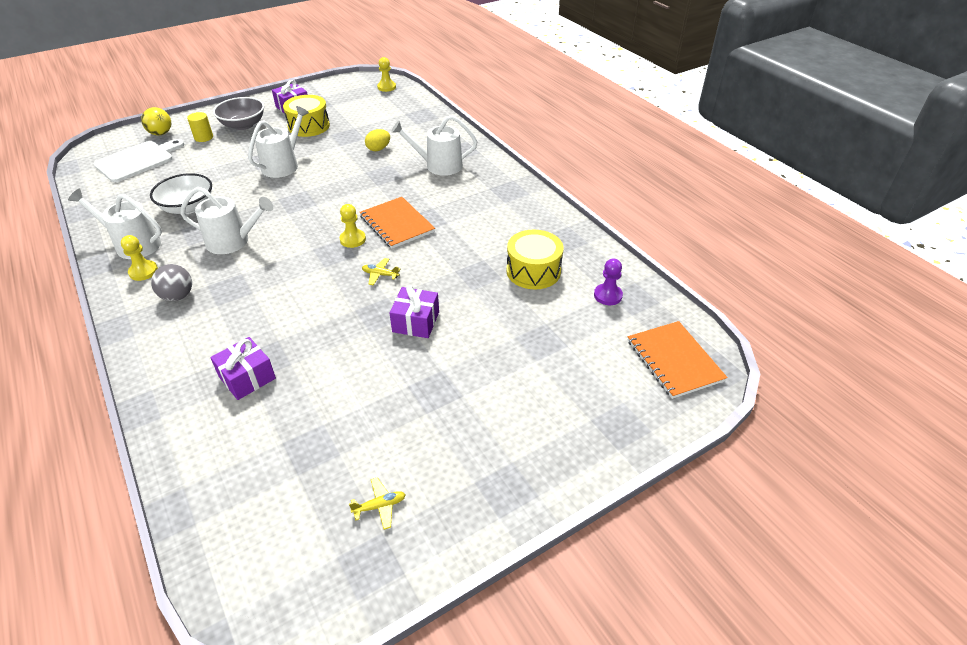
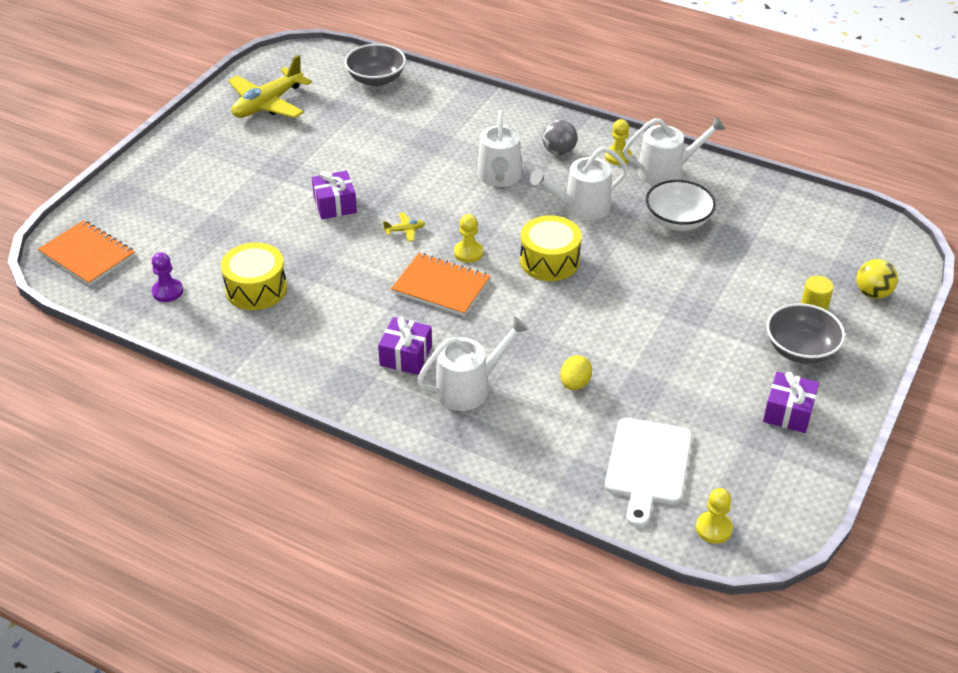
camera: 150 degrees right, 0 degrees up
(137, 160) = (826, 248): white cutting board -> white cutting board (647, 466)
(219, 486) = (376, 79): none -> grey bowl
(247, 377) = (428, 127): purple gift -> purple gift (406, 356)
(283, 165) = (658, 309): white watering can -> white watering can (499, 177)
(309, 126) = (715, 385): yellow drum -> yellow drum (549, 261)
(380, 506) = (268, 104): yellow plane -> yellow plane, size x2.45

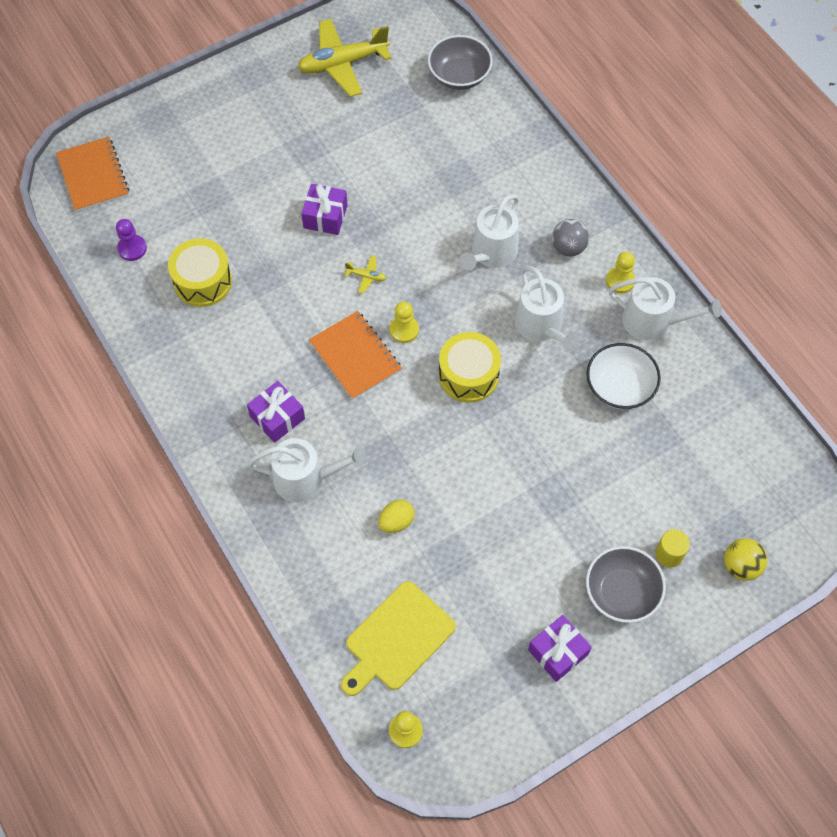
camera: 30 degrees right, 20 degrees up
(581, 207) = (541, 326): white watering can -> white watering can turned 120 degrees counterclockwise
(647, 466) = (397, 639): white cutting board -> yellow cutting board

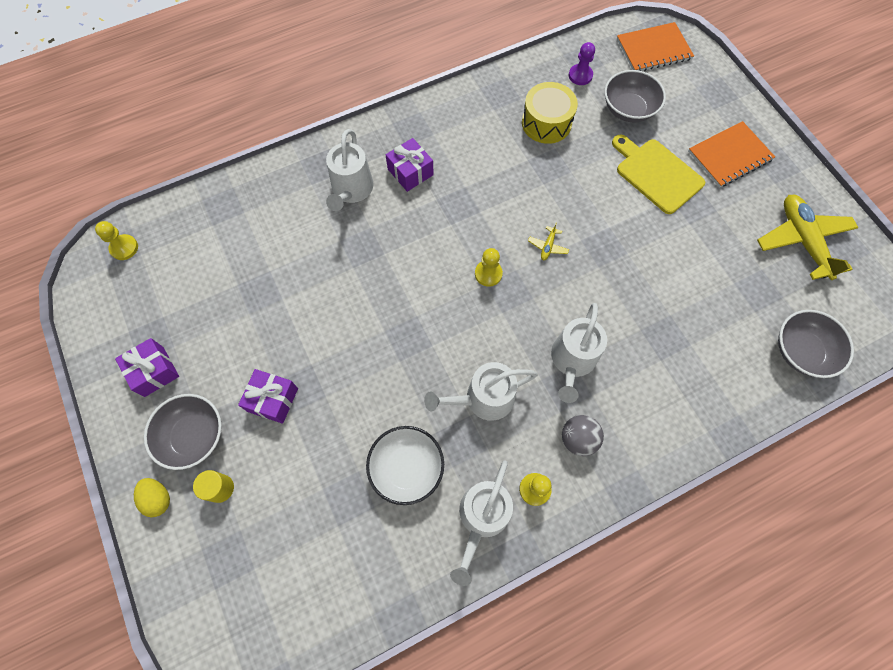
camera: 95 degrees right, 5 degrees up
(182, 202) = (628, 109): none -> grey bowl
(325, 216) = (614, 216): purple gift -> purple gift (273, 399)
(355, 356) = (463, 232): orange notebook -> orange notebook (729, 156)
(396, 522) = (300, 254): yellow egg -> yellow egg (158, 498)
(397, 639) = (199, 247): yellow cutting board -> yellow cutting board (656, 174)
(468, 375) = (435, 325): yellow drum -> none
(491, 253) = (572, 360): white watering can -> white watering can turned 105 degrees counterclockwise
(740, 566) = (192, 561): yellow ball -> none

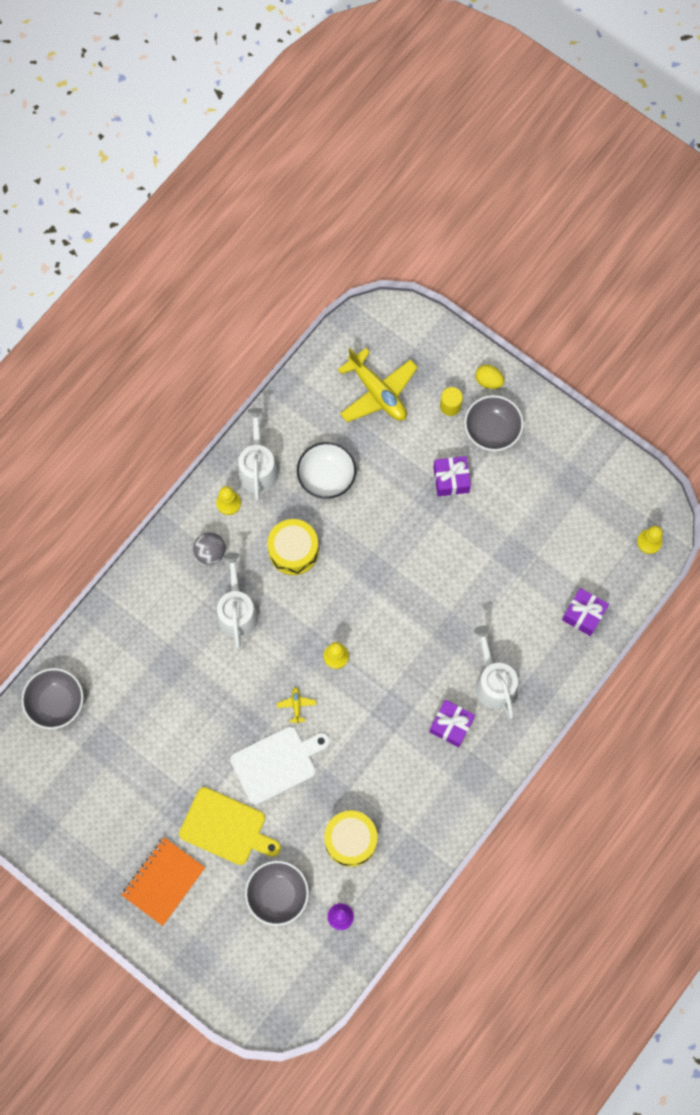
camera: 155 degrees right, 5 degrees up
(154, 371) = (553, 459): purple gift -> purple gift (583, 614)
(483, 399) = (293, 551): white watering can -> yellow drum
(588, 205) = (277, 763): none -> white cutting board
(653, 49) = (278, 989): orange notebook -> none
(802, 241) = (75, 813): yellow plane -> yellow plane (377, 392)

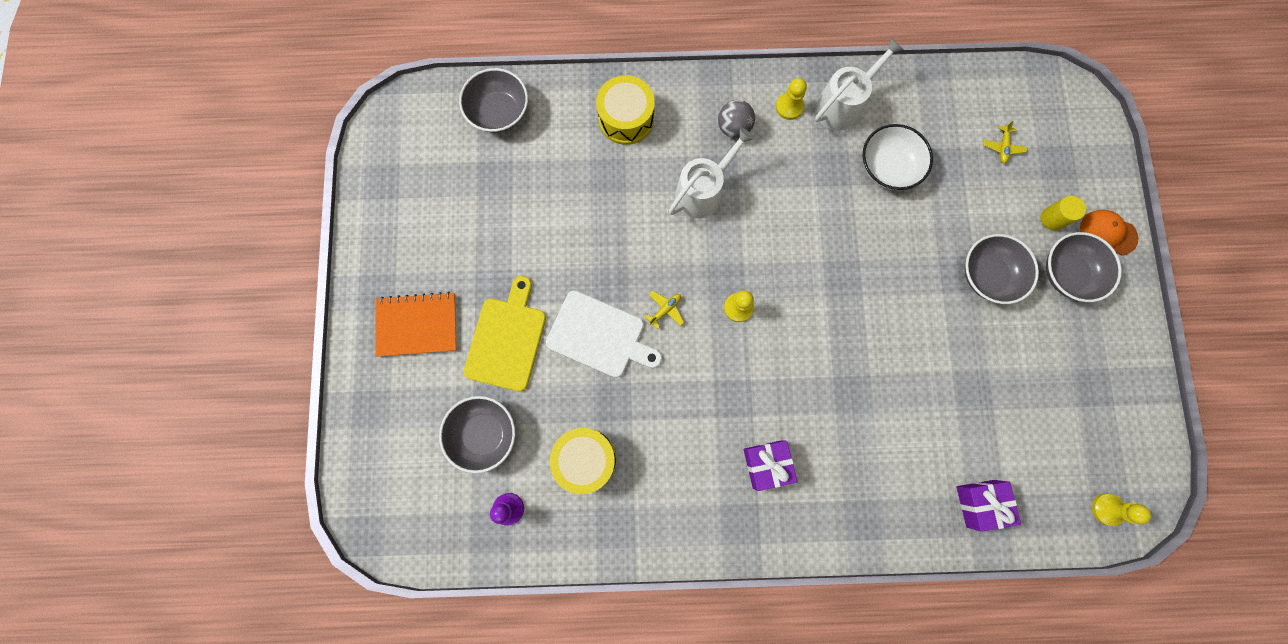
camera: 50 degrees right, 5 degrees up
(226, 827) = (507, 339): yellow cutting board -> yellow cutting board turned 150 degrees counterclockwise
(293, 551) = (798, 194): yellow drum -> yellow drum (626, 118)
(377, 392) = (1002, 147): yellow plane -> yellow plane, size x0.41
(451, 479) = (988, 275): purple gift -> grey bowl
(488, 381) = (1107, 233): yellow egg -> orange cap
(493, 682) = (840, 471): white watering can -> none

